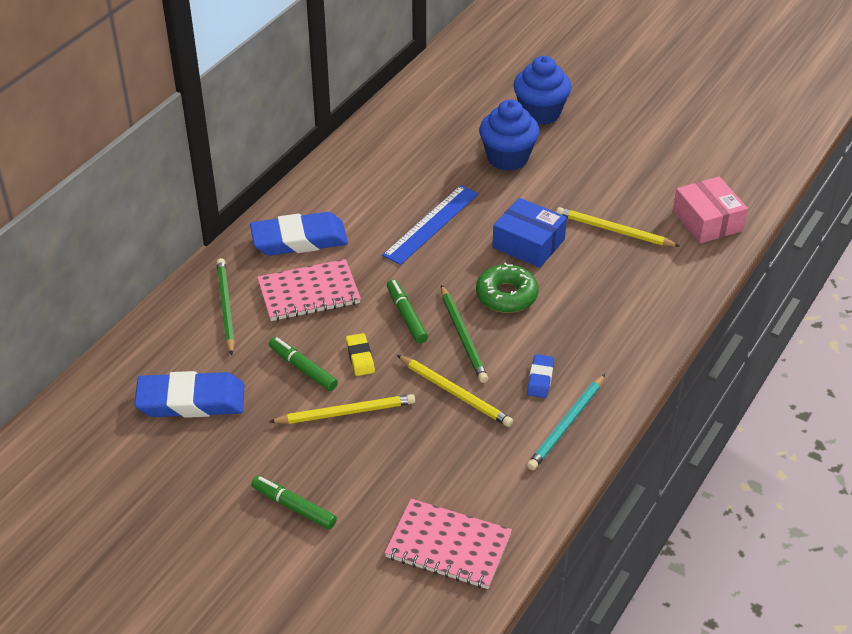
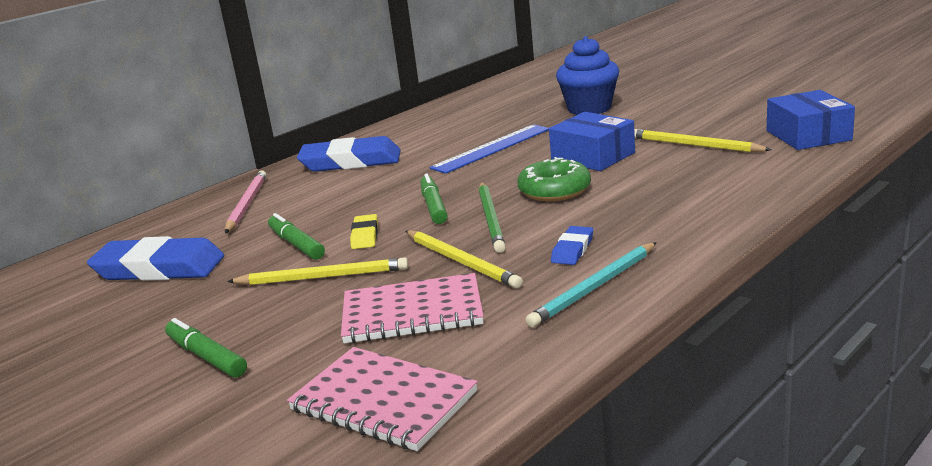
camera: 15 degrees right, 20 degrees down
(225, 307) = (247, 204): green pencil -> pink pencil
(309, 293) = (338, 193): pink notebook -> pink notebook (412, 313)
(540, 113) = (632, 84): blue cupcake -> none
(707, 221) = (808, 135): pink box -> blue box

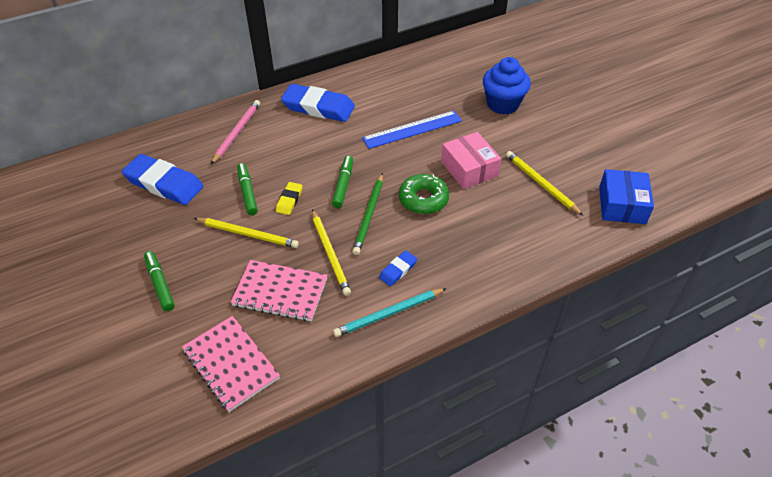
camera: 15 degrees right, 25 degrees up
(593, 156) = (469, 169): blue box -> pink box

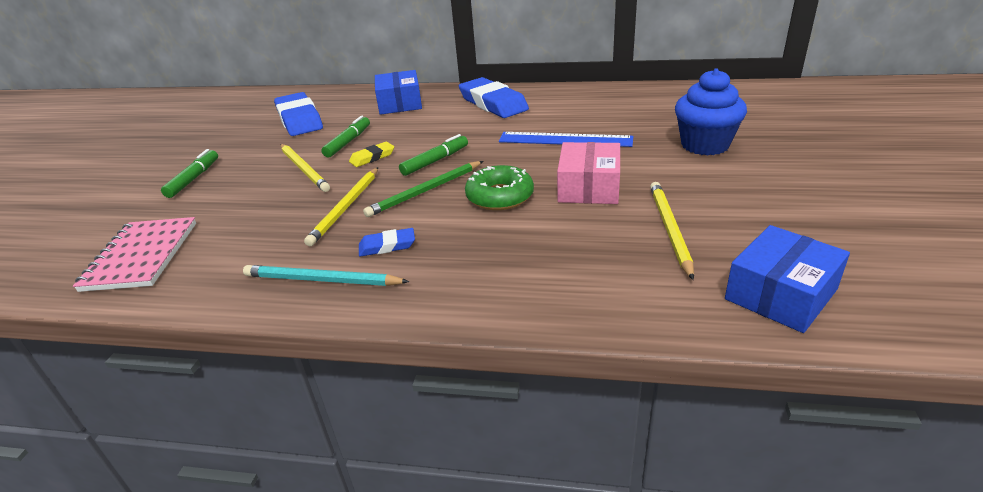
camera: 40 degrees right, 15 degrees down
(237, 132) = (400, 103): pink pencil -> blue box
(280, 292) = (261, 220): pink notebook -> none

